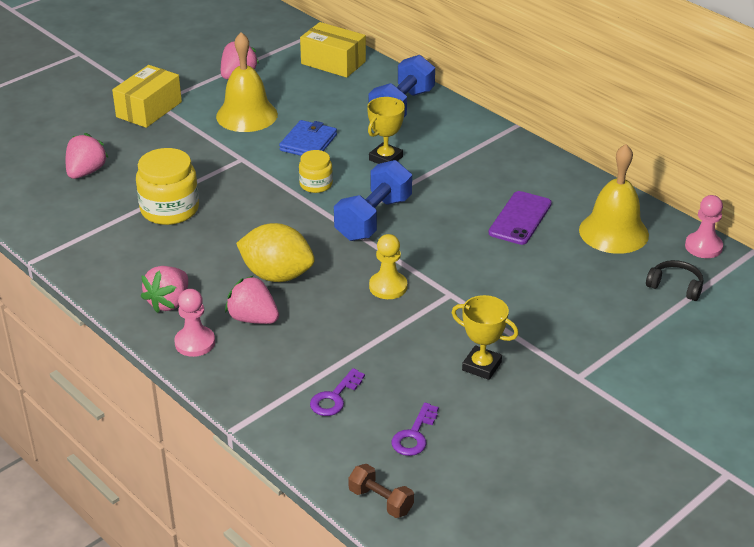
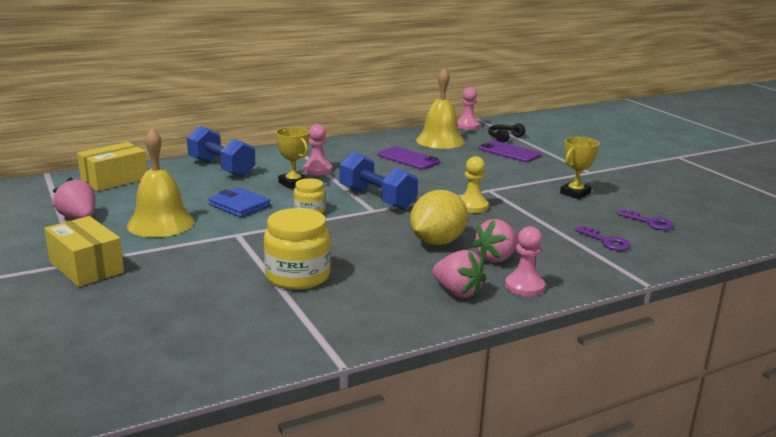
camera: 75 degrees left, 15 degrees down
(86, 172) = (180, 315): pink strawberry -> none
(381, 501) = (722, 242): brown dumbbell -> none
(436, 164) = (317, 170): none -> pink pawn
(610, 297) = (509, 152): none -> purple phone

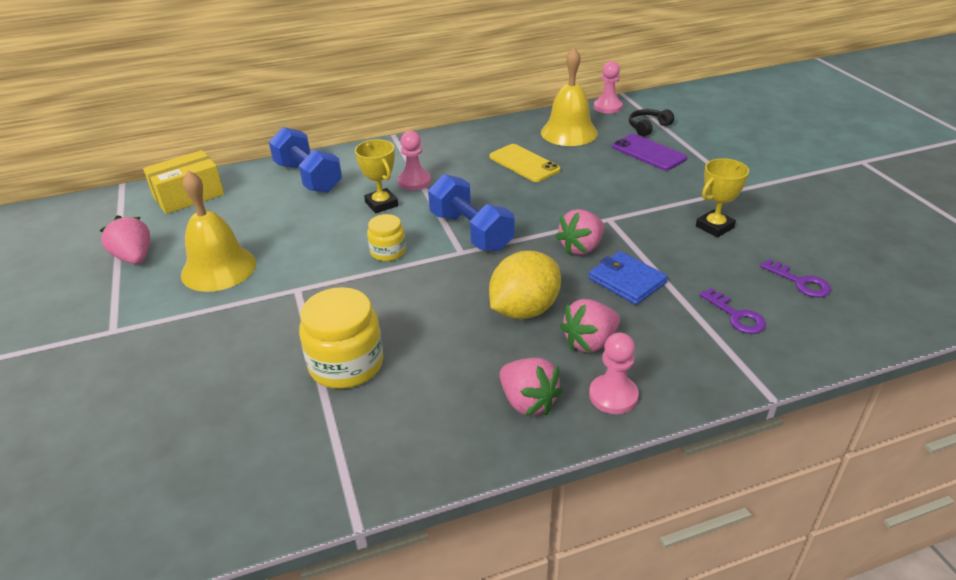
camera: 10 degrees right, 15 degrees up
(86, 267) = (120, 339): yellow box -> none
(239, 205) = (312, 240): blue wallet -> blue wallet (627, 281)
(408, 159) = (524, 163): purple phone -> yellow phone
(472, 206) = (581, 248): yellow pawn -> pink strawberry

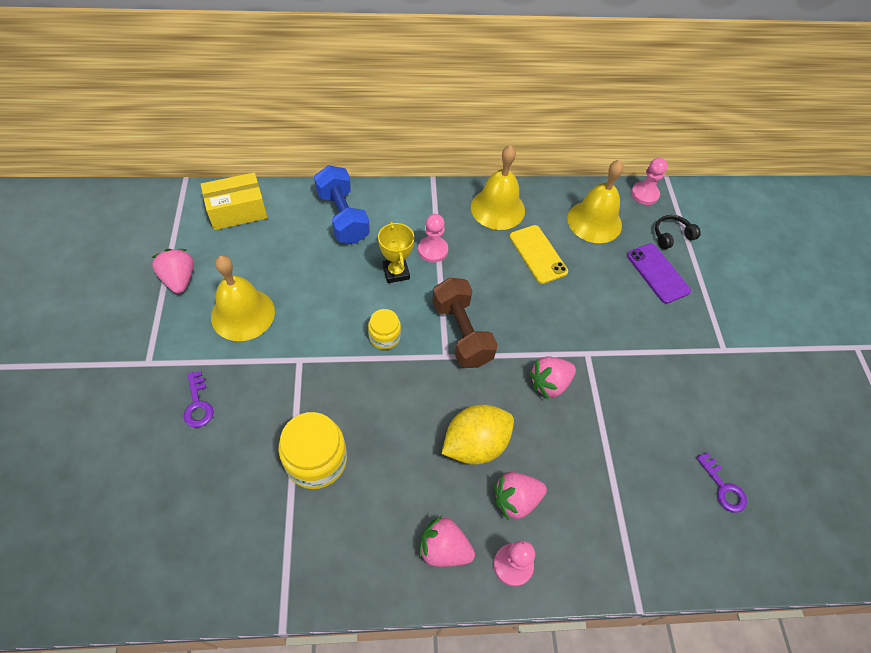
camera: 10 degrees right, 20 degrees up
(469, 142) = (497, 208): none -> yellow bell
(471, 232) = (462, 333): blue dumbbell -> brown dumbbell
(528, 402) = (444, 549): pink strawberry -> pink strawberry turned 135 degrees clockwise
(627, 281) = (573, 437): blue wallet -> none
(714, 227) = (677, 393): yellow trophy -> none
(736, 316) = (649, 509): purple key -> purple key (198, 404)

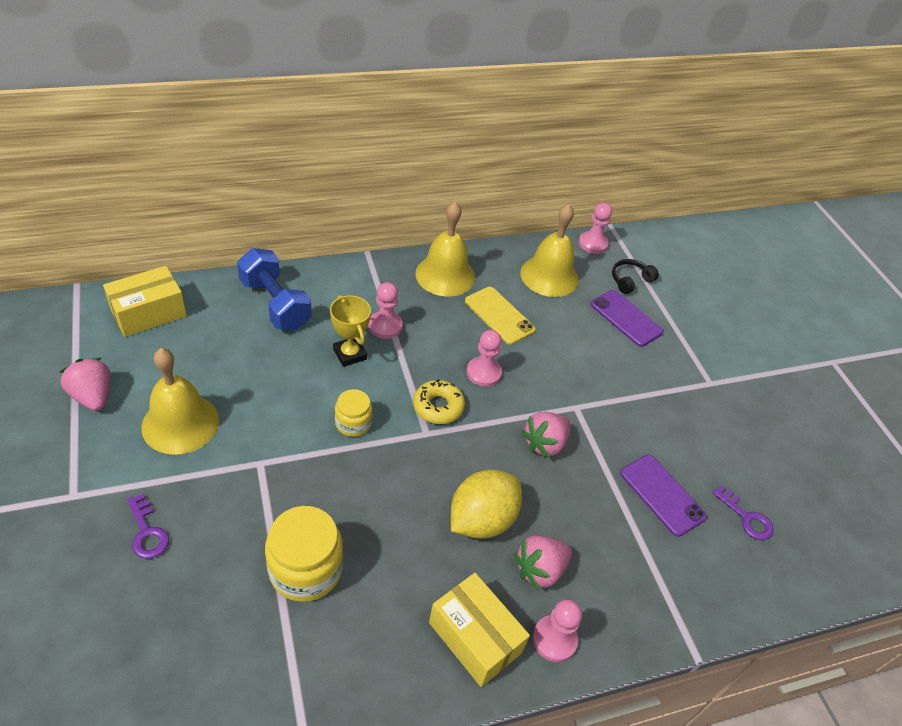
camera: 15 degrees left, 10 degrees down
(444, 549) = (475, 637): pink strawberry -> yellow box
(462, 333) = (438, 406): brown dumbbell -> yellow donut
(510, 307) = (483, 373): none -> pink pawn
(647, 451) = (662, 495): none -> purple phone

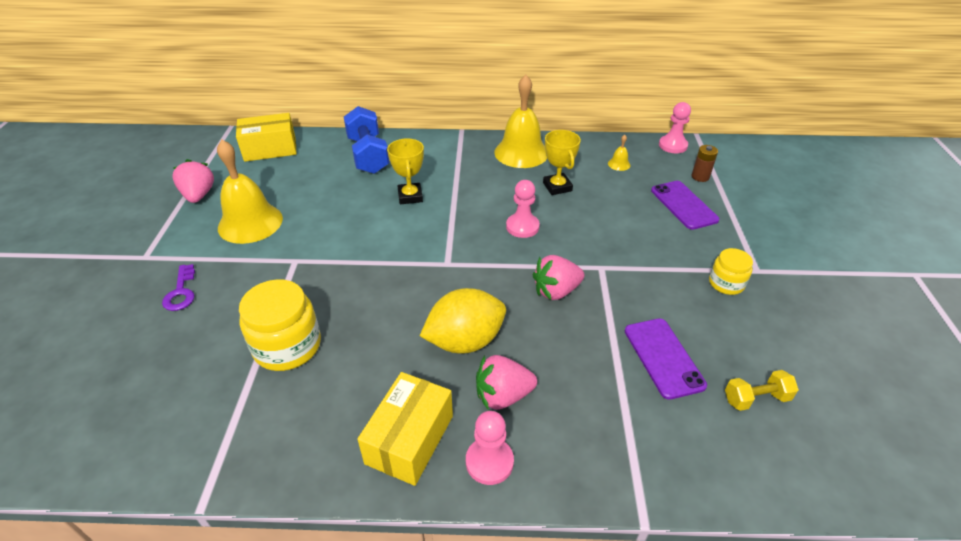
camera: 25 degrees right, 5 degrees down
(353, 423) = (387, 245): yellow jar -> yellow jar (726, 283)
(385, 326) = (450, 181): pink pawn -> none
(438, 406) = (468, 245): yellow donut -> none
(475, 637) = (410, 439): yellow box -> yellow box turned 45 degrees clockwise
(499, 315) = (557, 187): yellow phone -> yellow trophy
(549, 276) = (619, 164): yellow bell -> yellow bell, size x0.40
(630, 280) = (700, 177): black headphones -> brown battery
(746, 517) = (756, 399): purple key -> yellow dumbbell

